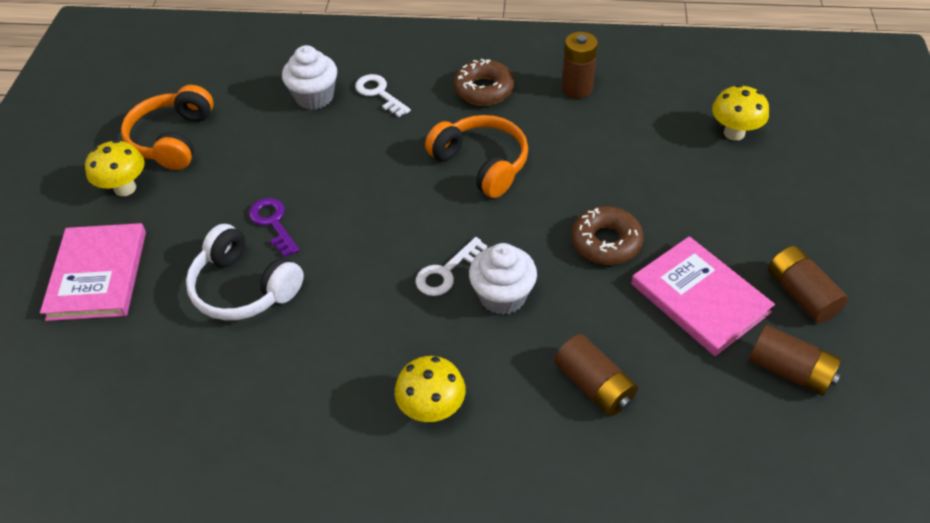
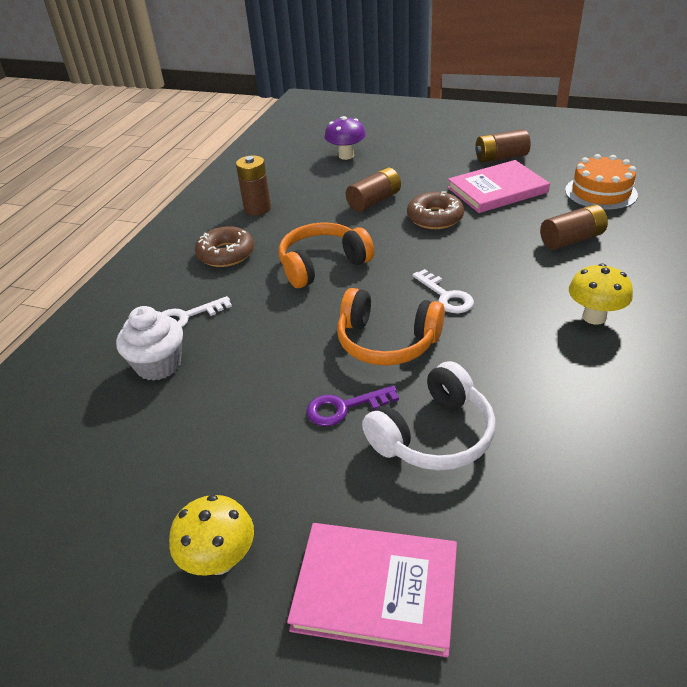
camera: 75 degrees left, 10 degrees down
(173, 139) = (150, 503): orange headphones -> orange headphones (387, 342)
(502, 296) = (479, 270): white cupcake -> none
(734, 133) = (346, 156): yellow mushroom -> purple mushroom
(737, 421) = (600, 192): none -> orange cake
(789, 370) = (561, 171): brown battery -> brown battery (374, 201)

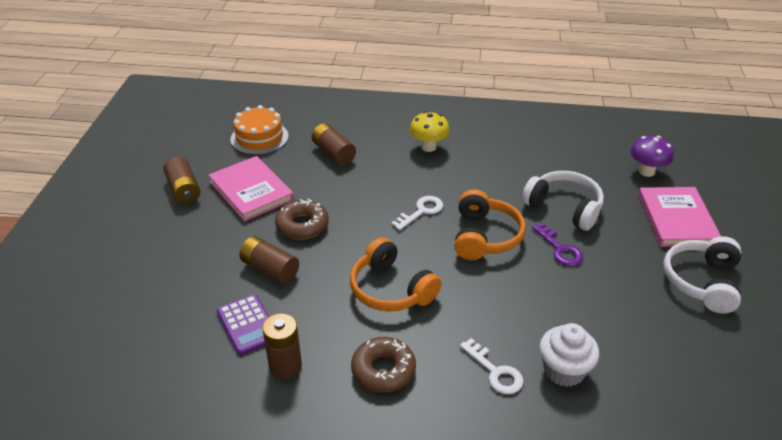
camera: 105 degrees left, 0 degrees up
(220, 560) = (702, 282): yellow mushroom -> white headphones
(310, 192) = (247, 325): none -> purple calculator
(346, 156) = (155, 308): purple mushroom -> purple mushroom (646, 171)

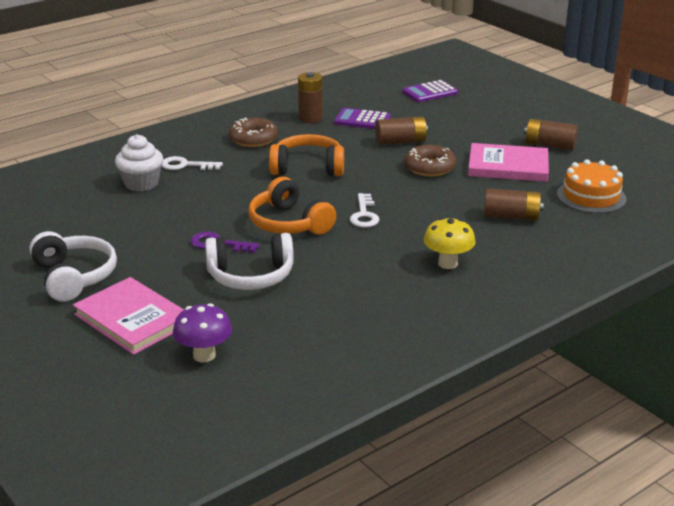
camera: 135 degrees right, 10 degrees down
(116, 324) = (429, 92): none -> purple calculator

